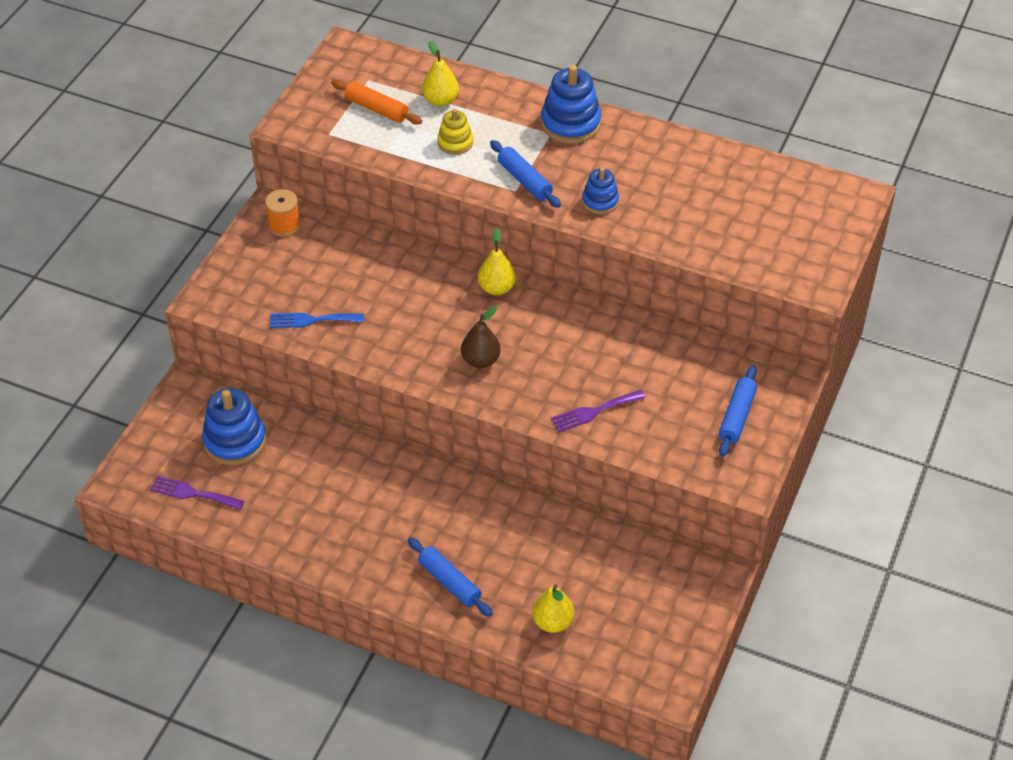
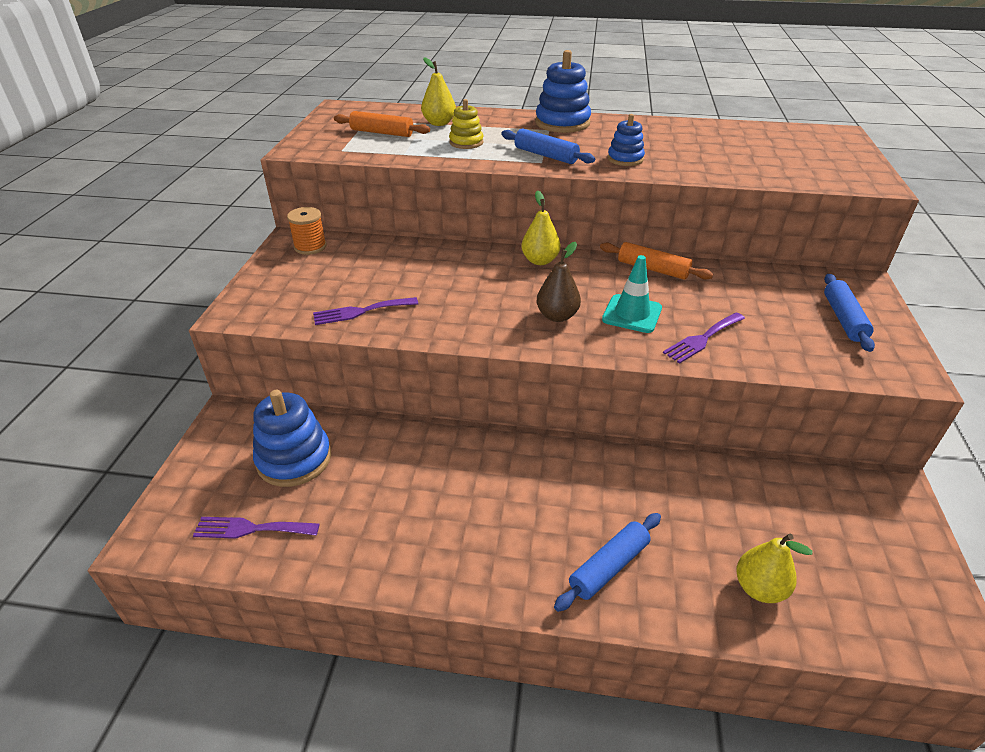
camera: 15 degrees left, 10 degrees down
(311, 320) = (360, 311): blue fork -> purple fork
(449, 582) = (609, 567): blue rolling pin -> blue rolling pin turned 75 degrees counterclockwise
(548, 371) = (632, 314): none -> turquoise traffic cone
(599, 321) = (653, 269): none -> orange rolling pin

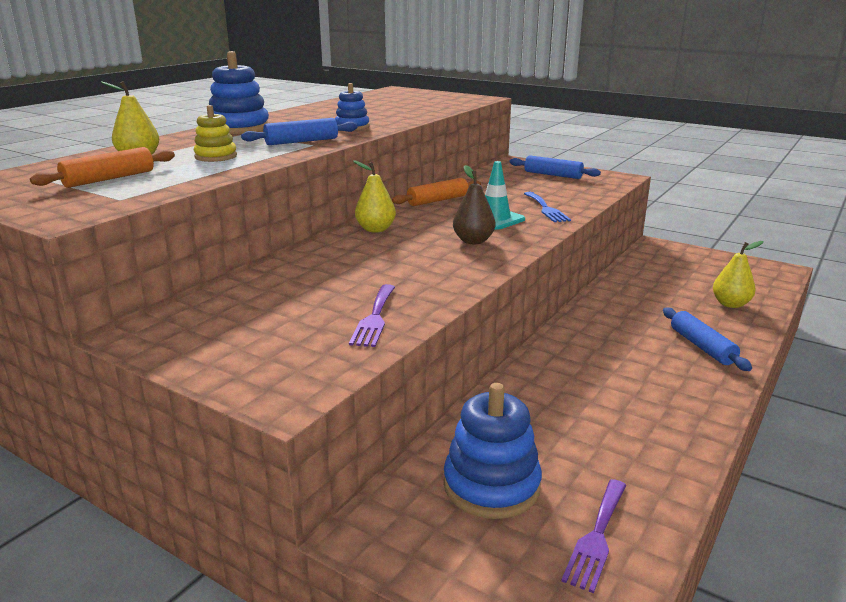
camera: 65 degrees left, 15 degrees down
(310, 247) = (178, 327): orange spool -> none
(702, 339) = (546, 209): purple fork -> blue fork

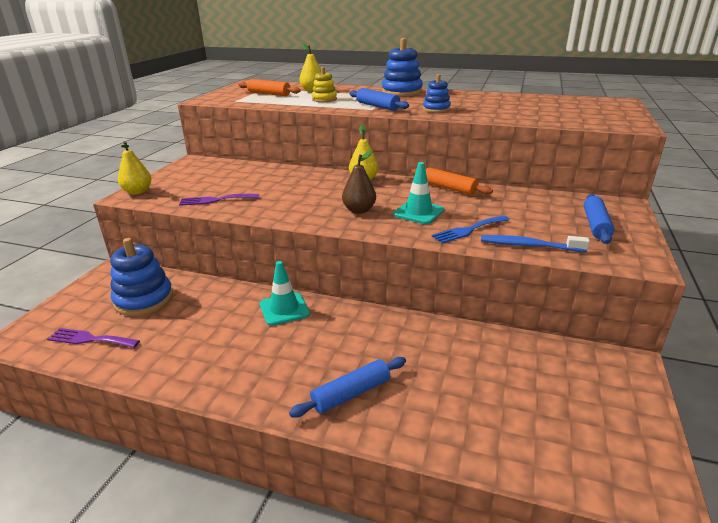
camera: 75 degrees right, 5 degrees up
(551, 368) = (284, 309): none -> turquoise traffic cone
(584, 197) = (529, 246): none -> blue toothbrush
(730, 304) = (476, 424): yellow pear -> yellow pear (138, 192)

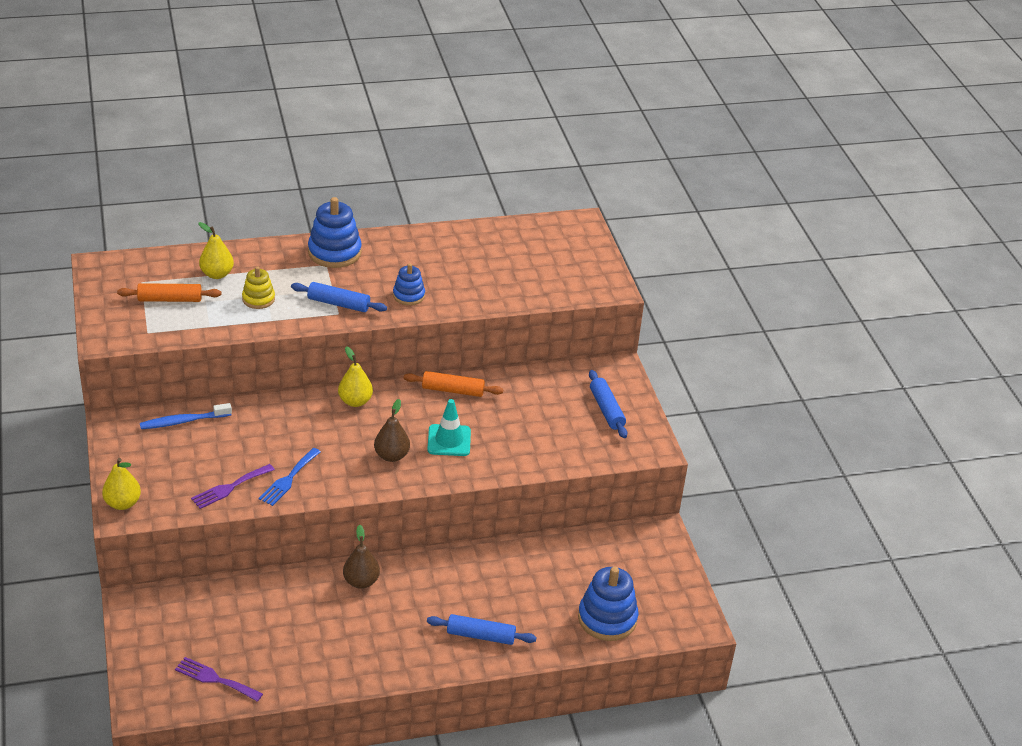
camera: 35 degrees left, 10 degrees up
(90, 339) = (215, 679): purple fork -> purple fork turned 45 degrees clockwise
(144, 300) = (213, 623): blue stacking toy -> blue stacking toy (607, 618)
(284, 309) = (361, 581): turquoise traffic cone -> brown pear
(351, 394) = (480, 636): blue rolling pin -> blue rolling pin turned 75 degrees clockwise
(468, 230) = (507, 452): blue fork -> blue fork (288, 479)
(529, 246) = (565, 456): blue toothbrush -> blue toothbrush (183, 421)

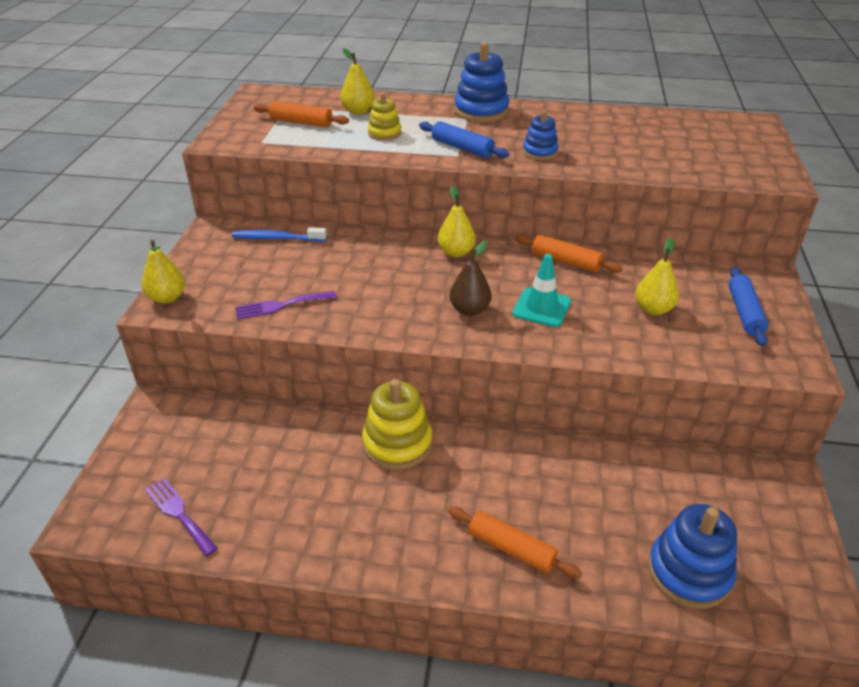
camera: 25 degrees right, 0 degrees up
(288, 479) = (346, 310): blue fork -> none
(361, 581) = (397, 443): brown pear -> yellow stacking toy
(480, 636) = (511, 548): blue rolling pin -> orange rolling pin
(537, 422) = (653, 309): none -> yellow pear

